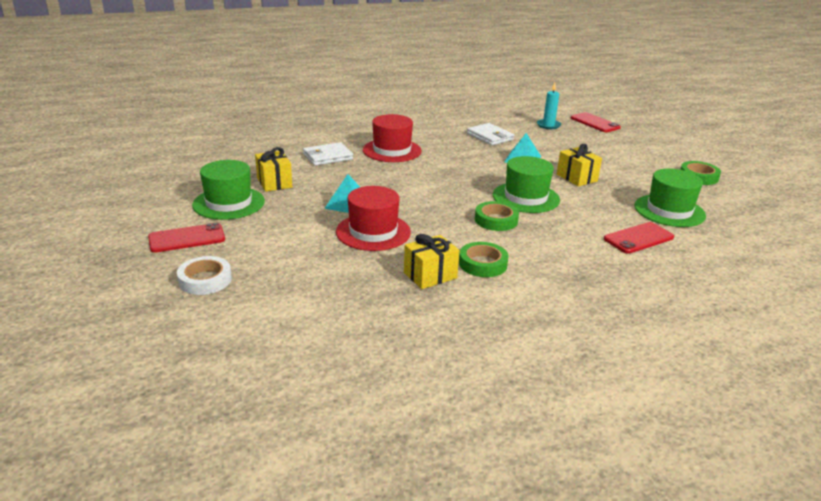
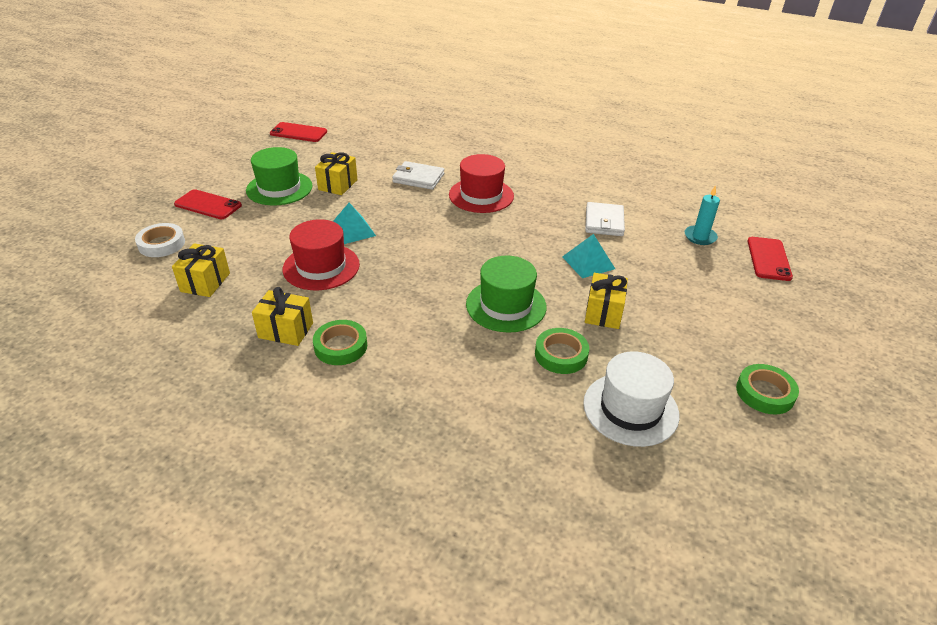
camera: 45 degrees right, 10 degrees up
(305, 282) = (205, 282): none -> yellow gift
(496, 220) = (433, 312): green tape -> green tape (561, 355)
(638, 238) = (527, 415): red phone -> red phone (298, 133)
(669, 210) = (630, 409): green hat -> white hat

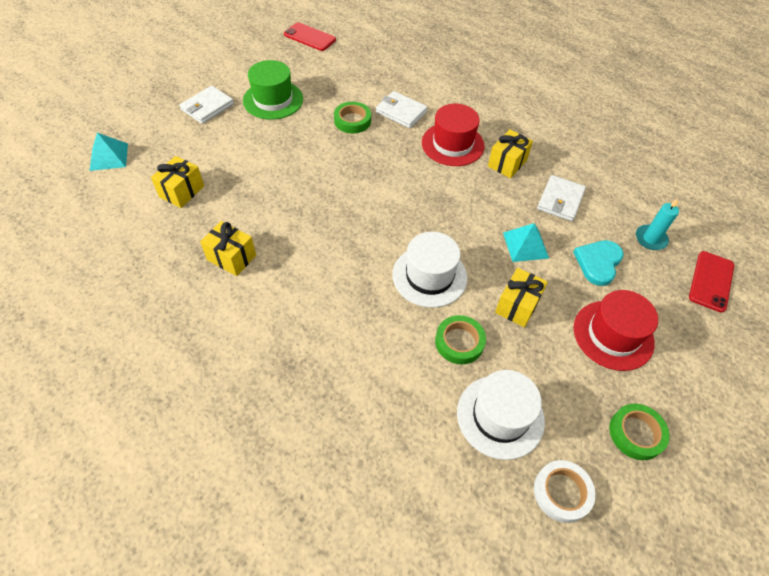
camera: 15 degrees right, 15 degrees up
(161, 244) = (158, 142): white tape -> white tape (562, 492)
(208, 205) = (207, 107): red phone -> white wallet
(321, 267) = (282, 196): red hat -> red hat (613, 335)
(338, 185) = (325, 106): yellow gift -> yellow gift (507, 163)
(341, 346) = (271, 285): green tape -> green tape (352, 121)
(352, 230) = (321, 161): turquoise pyramid -> turquoise pyramid (109, 156)
(506, 305) = (429, 276): green hat -> white hat
(662, 264) = (598, 263): none -> turquoise heart

